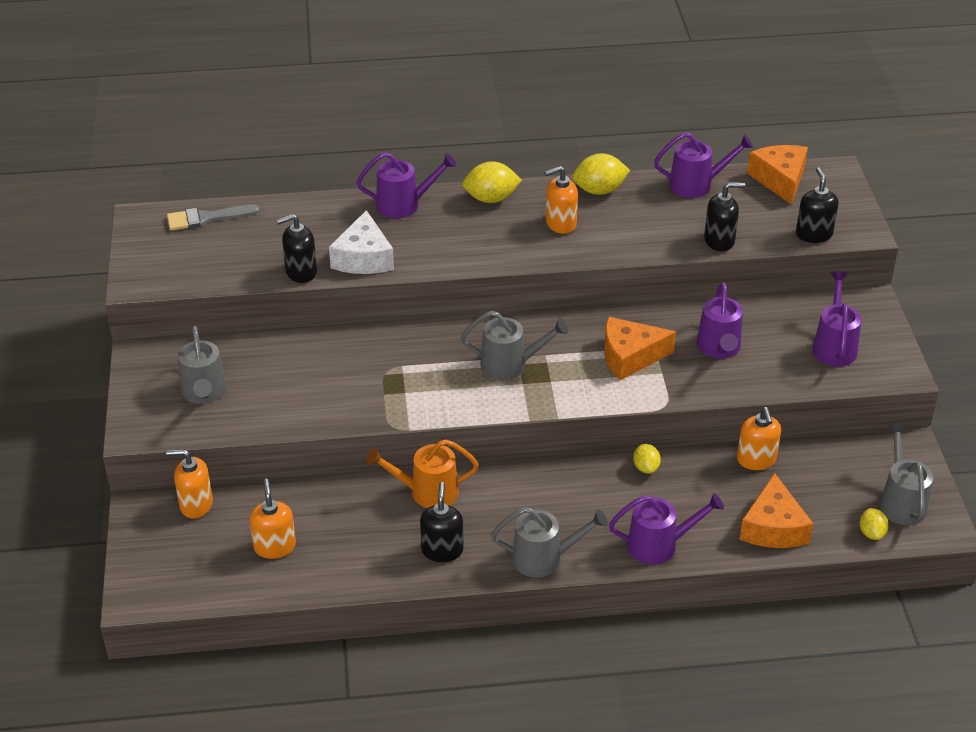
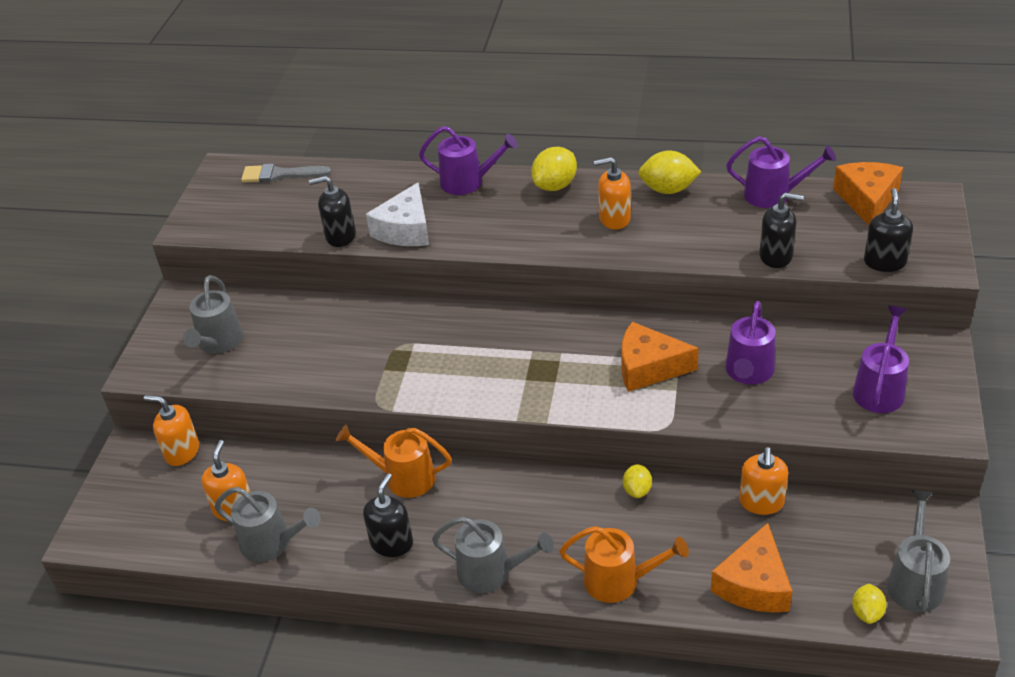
camera: 20 degrees right, 0 degrees up
(491, 199) = (555, 186): yellow lemon -> yellow lemon turned 60 degrees counterclockwise
(510, 364) = (521, 358): grey watering can -> grey watering can (272, 543)
(659, 545) = (619, 581): purple watering can -> orange watering can

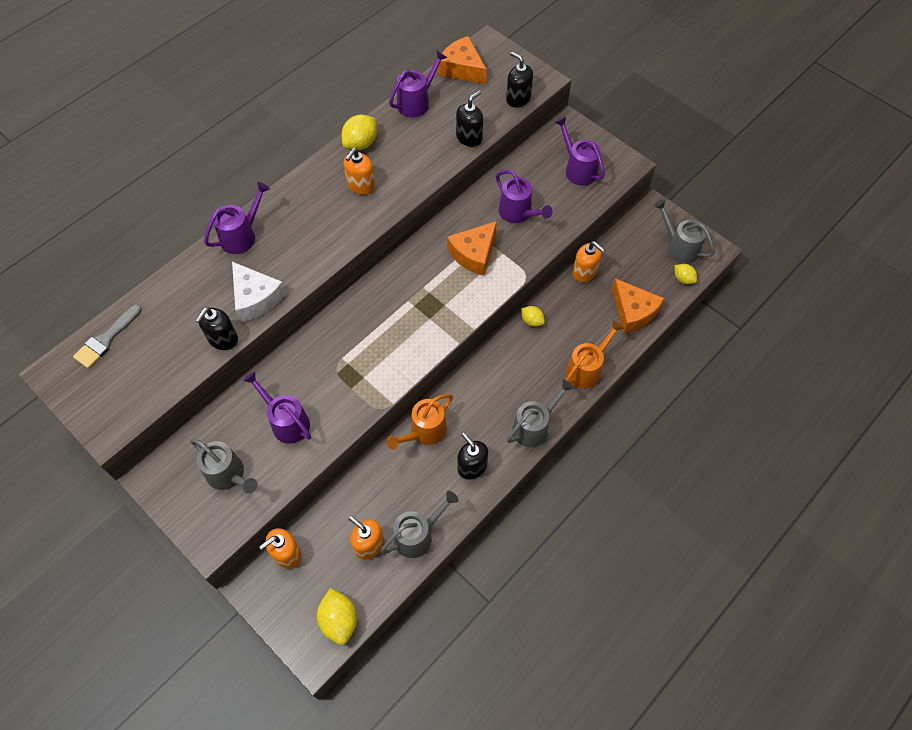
camera: 60 degrees left, 20 degrees up
(307, 347) = (286, 421): none -> purple watering can
(555, 186) = (297, 194): yellow lemon -> yellow lemon (339, 620)

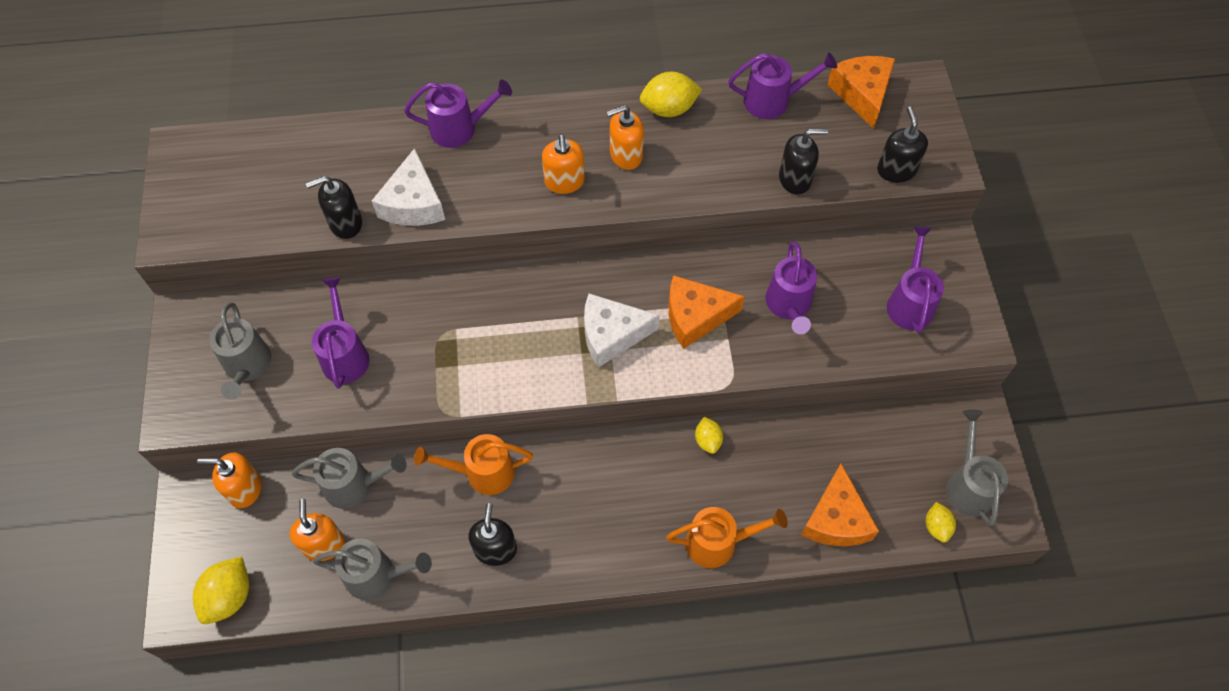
camera: 40 degrees right, 0 degrees up
(106, 339) = (247, 148): grey brush -> none
(437, 296) = (611, 335): none -> white cheese
(534, 426) = (600, 560): grey watering can -> grey watering can (355, 485)
(584, 272) = (821, 430): orange soap dispenser -> orange soap dispenser (564, 182)

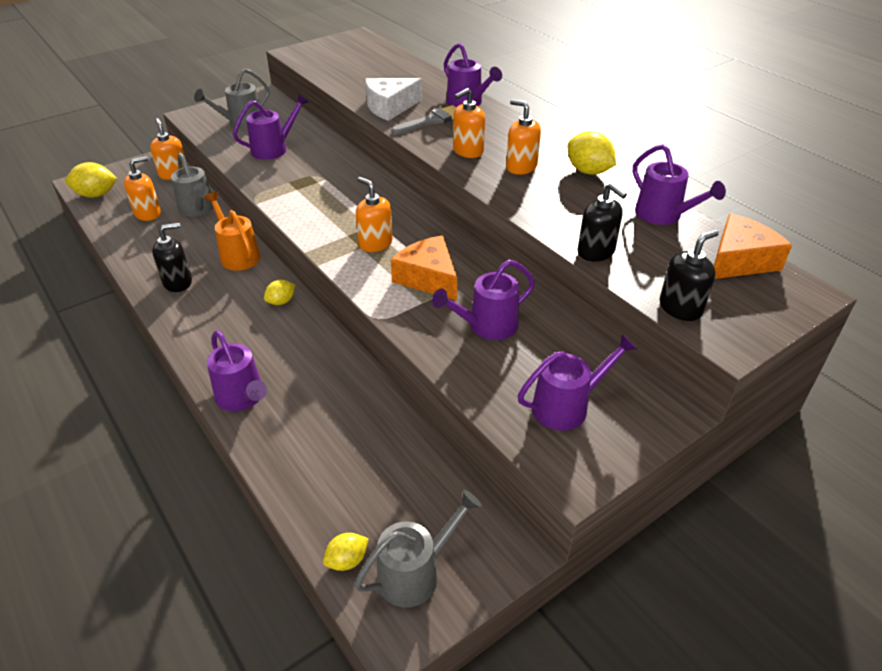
camera: 60 degrees right, 20 degrees down
(345, 223) = (352, 92): black soap dispenser -> none
(377, 575) = (134, 241): grey watering can -> none
(476, 180) = (431, 121): none -> grey brush
(611, 335) = (375, 243): white cheese -> orange soap dispenser
(708, 440) = (338, 357): yellow lemon -> yellow lemon (281, 301)
(718, 542) = (242, 398): orange watering can -> purple watering can
(836, 519) = (310, 471): orange cheese -> none

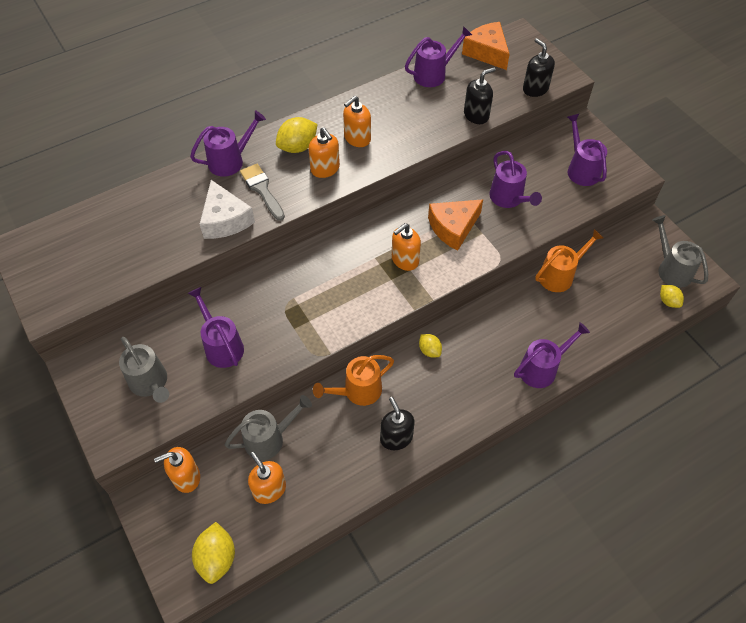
camera: 85 degrees left, 15 degrees up
(394, 421) = (560, 275): none -> orange watering can
(588, 171) = (369, 101): yellow lemon -> yellow lemon (298, 147)

